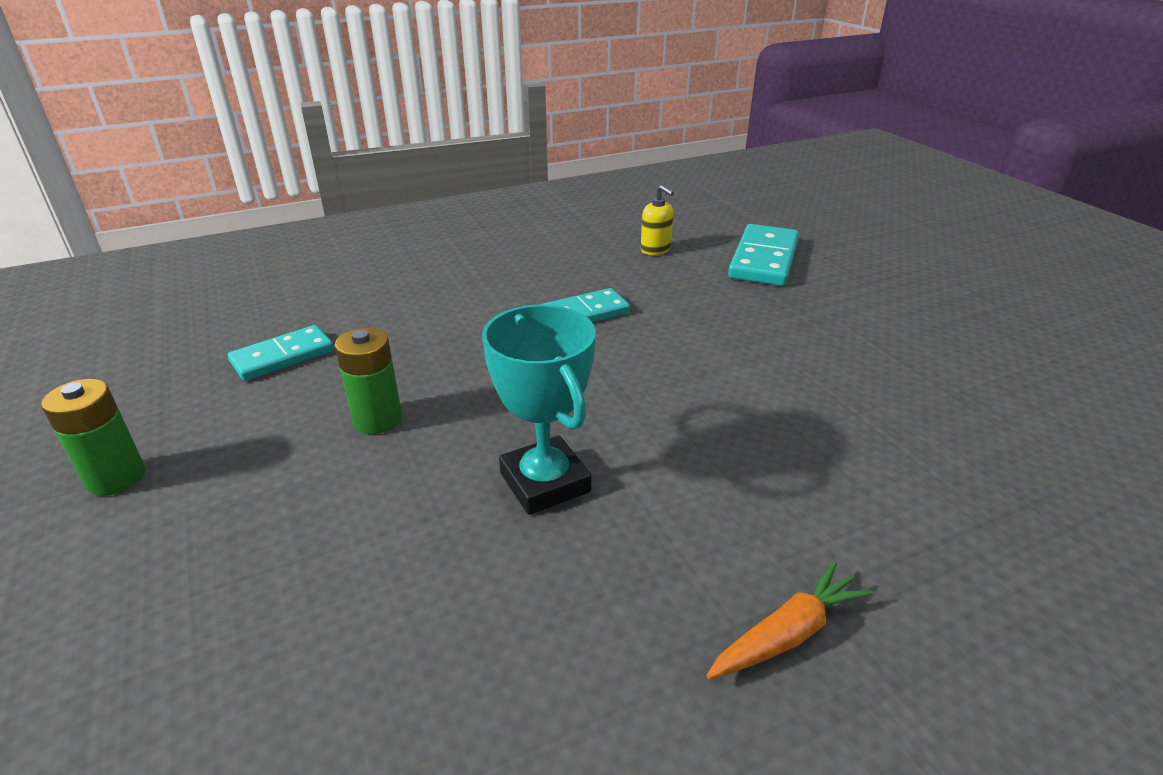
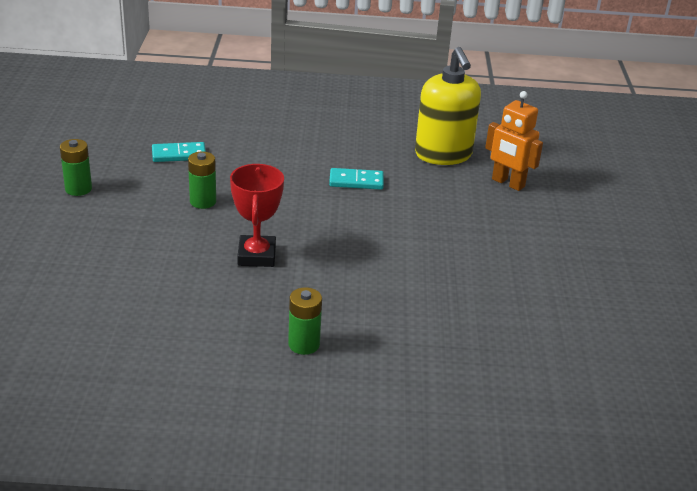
camera: 25 degrees right, 0 degrees up
(545, 482) = (256, 256): turquoise trophy -> red trophy
(655, 250) = (443, 155): yellow soap dispenser -> yellow soap dispenser, size x2.46
(763, 259) = (508, 183): turquoise domino -> orange robot
(788, 634) = (304, 344): orange carrot -> green battery

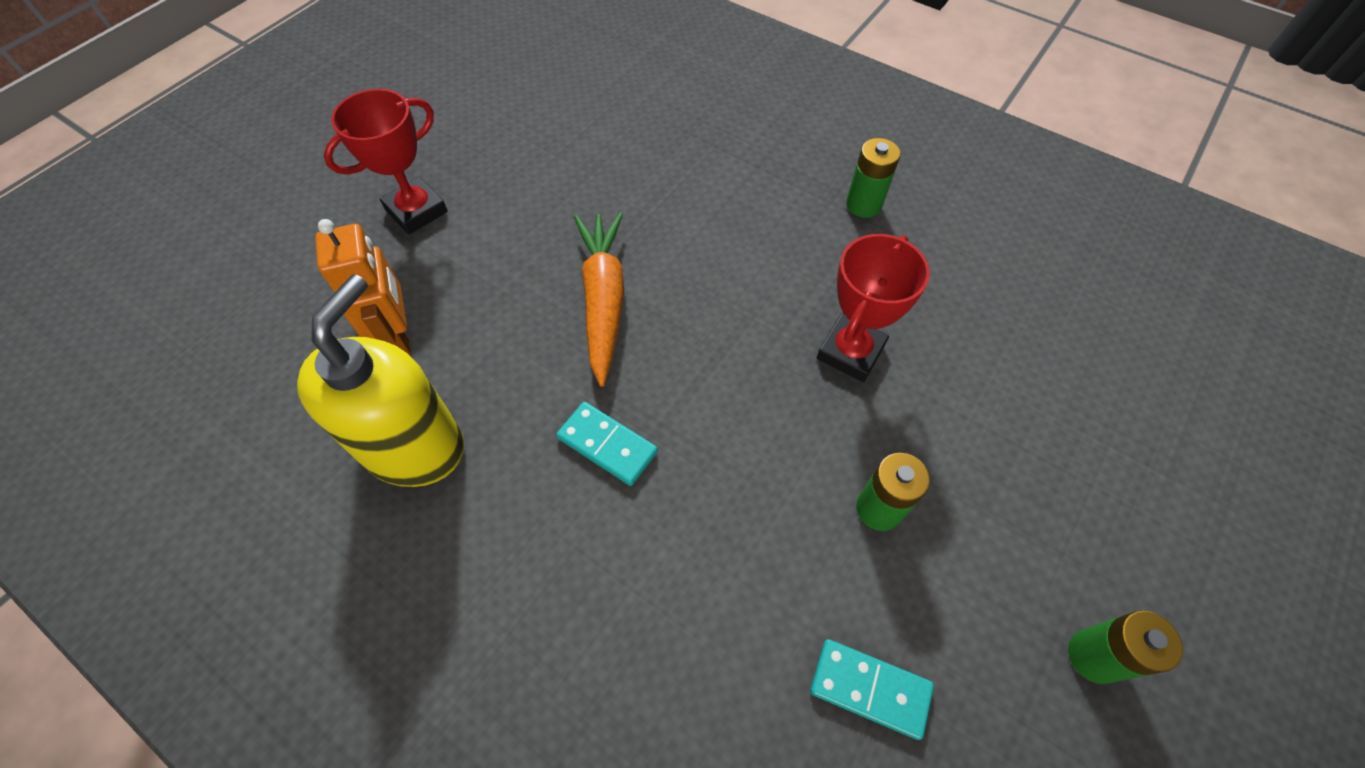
camera: 145 degrees left, 25 degrees up
(423, 231) = (603, 300): none -> orange carrot
(587, 233) = (416, 211): none -> red trophy

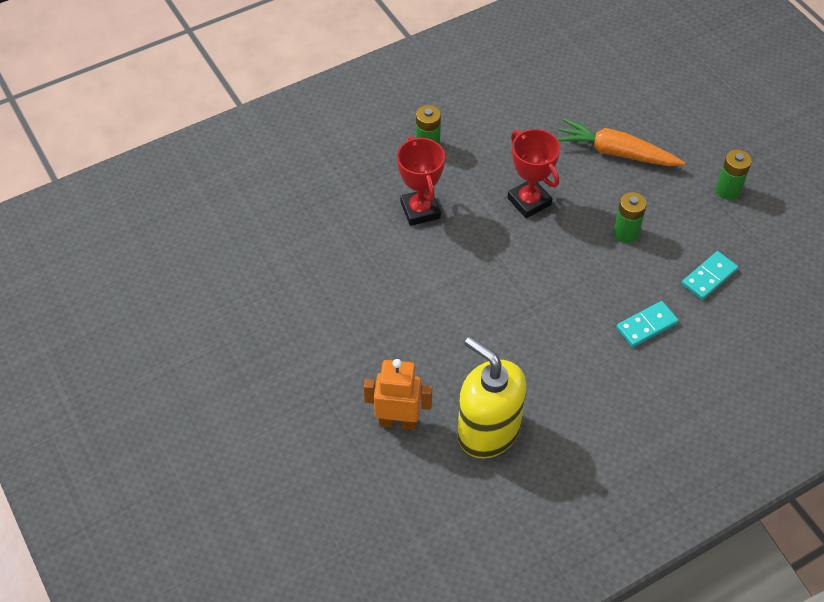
camera: 65 degrees left, 5 degrees down
(416, 211) = (288, 386): red trophy -> red trophy (420, 210)
(603, 300) = (429, 303): orange carrot -> orange carrot (616, 152)
(607, 445) = (533, 335): turquoise domino -> turquoise domino (646, 325)

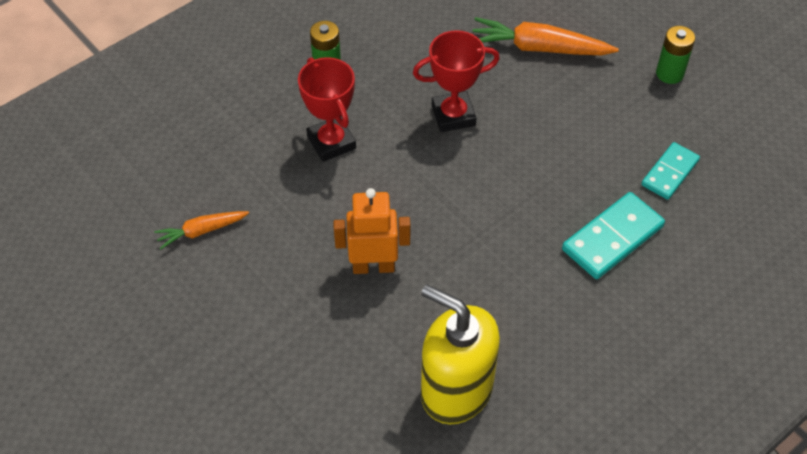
camera: 10 degrees left, 0 degrees up
(299, 269) = (201, 231): none -> orange carrot
(398, 421) = (348, 395): orange robot -> orange robot (373, 266)
(529, 201) = (453, 115): red trophy -> red trophy turned 60 degrees counterclockwise
(626, 233) = (568, 136): green battery -> none
(646, 325) = (612, 238): turquoise domino -> turquoise domino, size x1.50

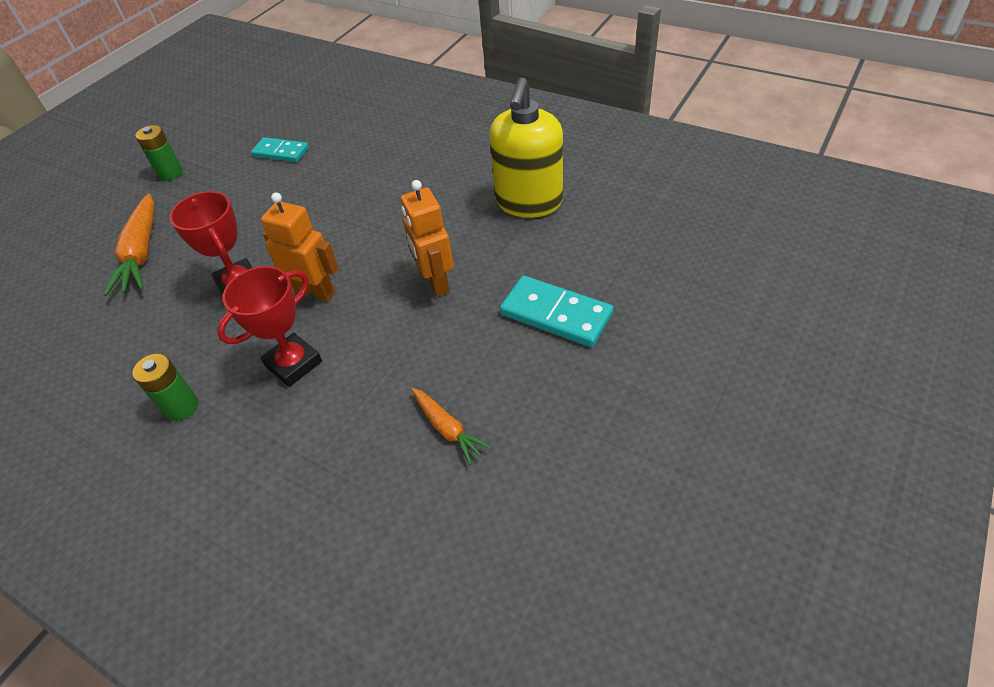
camera: 105 degrees left, 5 degrees down
(412, 170) = (315, 292): none -> orange robot
(612, 238) = (354, 164): turquoise domino -> turquoise domino (556, 314)

